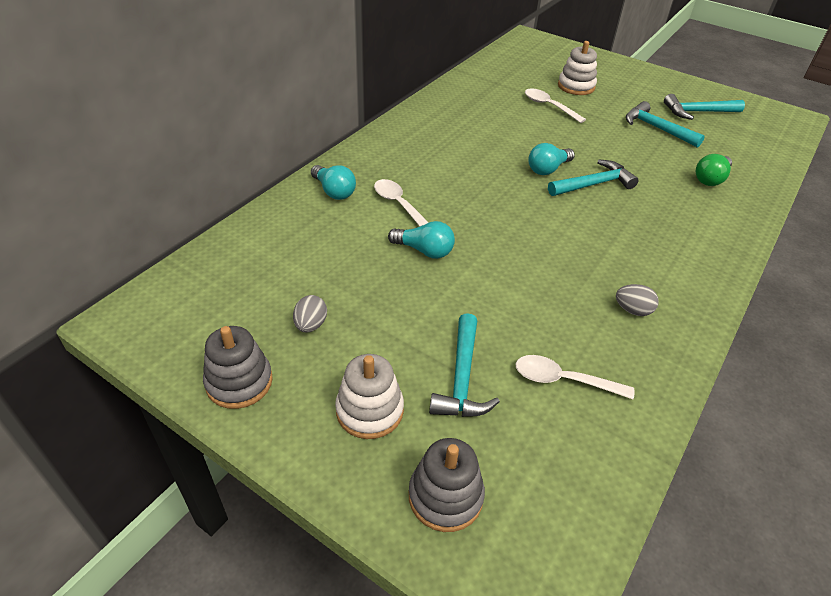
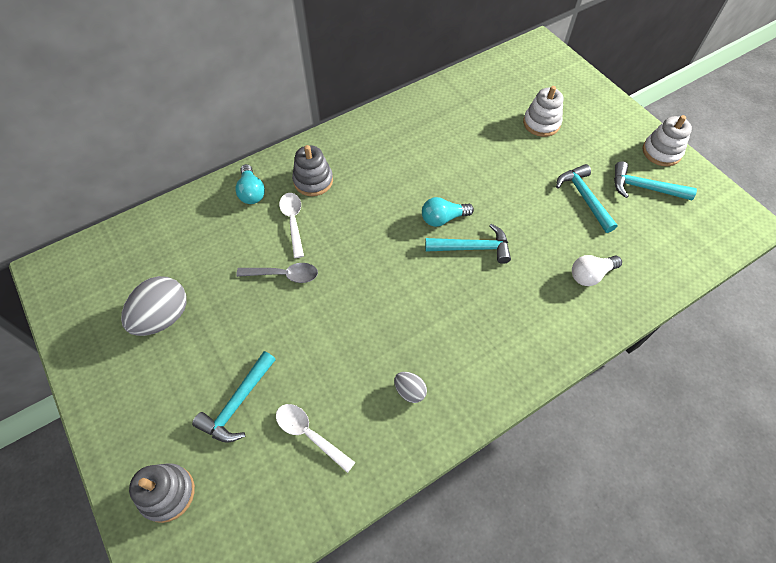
camera: 25 degrees right, 15 degrees up
(239, 382) = (92, 349): grey stacking toy -> grey stacking toy (313, 181)
(311, 325) = (163, 317): grey egg -> grey egg, size x1.99
(369, 410) = (160, 405): white stacking toy -> white stacking toy (661, 152)
(424, 250) = (284, 275): turquoise light bulb -> grey spoon
(549, 106) = (496, 142): white spoon -> none
(710, 179) = (590, 275): green light bulb -> white light bulb

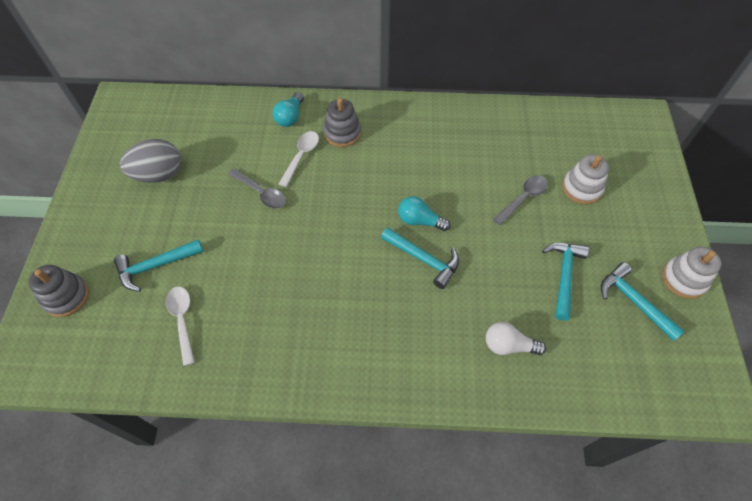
camera: 35 degrees right, 0 degrees up
(409, 391) = (277, 338): grey egg -> none
(506, 155) = (523, 198): none -> grey spoon

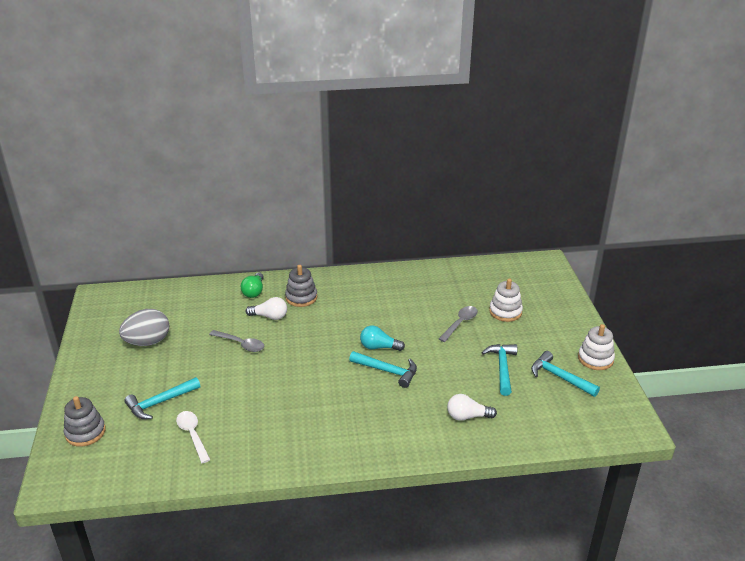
camera: 10 degrees left, 25 degrees down
(290, 117) = (254, 291): turquoise light bulb -> green light bulb
(301, 156) = (269, 316): white spoon -> white light bulb

